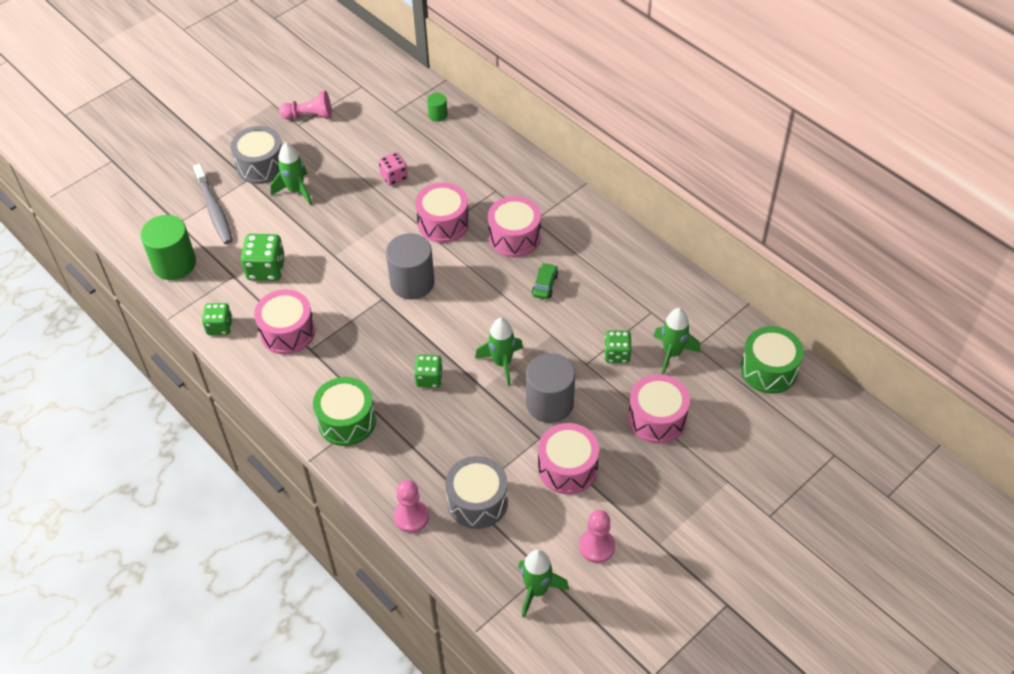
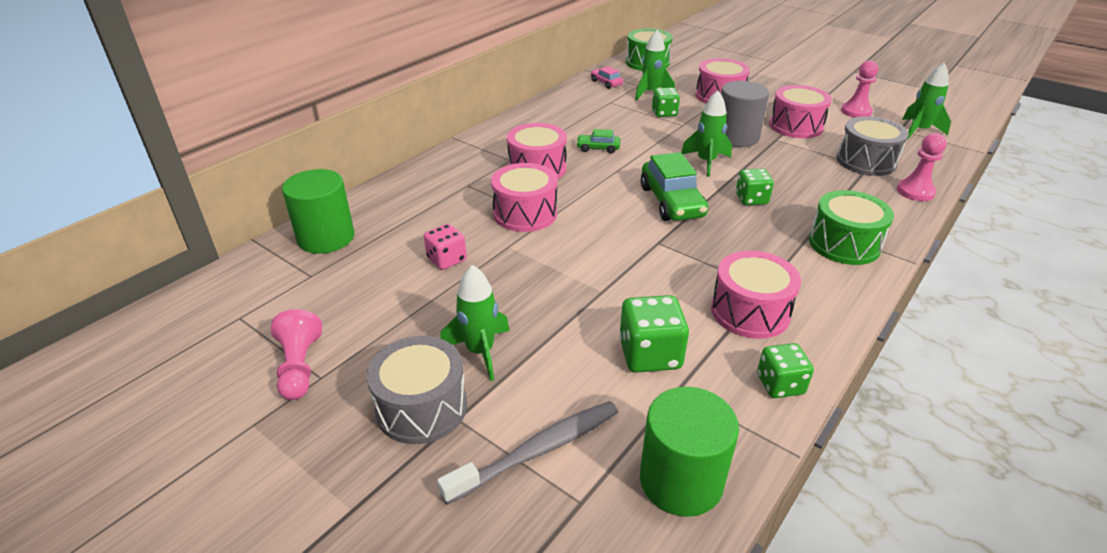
camera: 100 degrees left, 15 degrees down
(412, 282) = (625, 224): grey cylinder -> none
(438, 115) = (326, 237): green cylinder -> green cylinder, size x2.09
(438, 320) = (671, 202): none -> green car
(705, 317) = (606, 83): none -> pink car

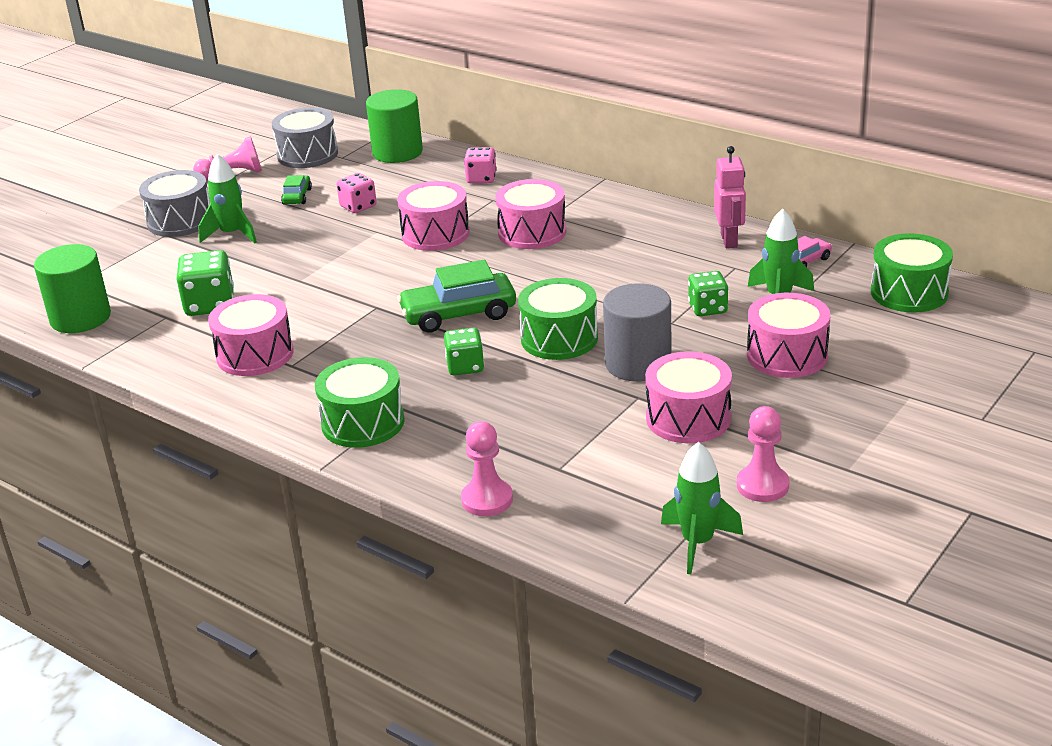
camera: 90 degrees right, 5 degrees down
(420, 190) = (481, 178): none -> pink dice
(538, 451) = (126, 265): grey toothbrush -> none
(572, 101) = (729, 240): none -> pink robot
(598, 148) = (588, 265): green car -> green car (297, 196)
(706, 162) = (559, 338): green rocket -> green drum
(780, 384) = (157, 364): green dice -> none
(866, 161) = (576, 469): grey drum -> grey drum (307, 154)

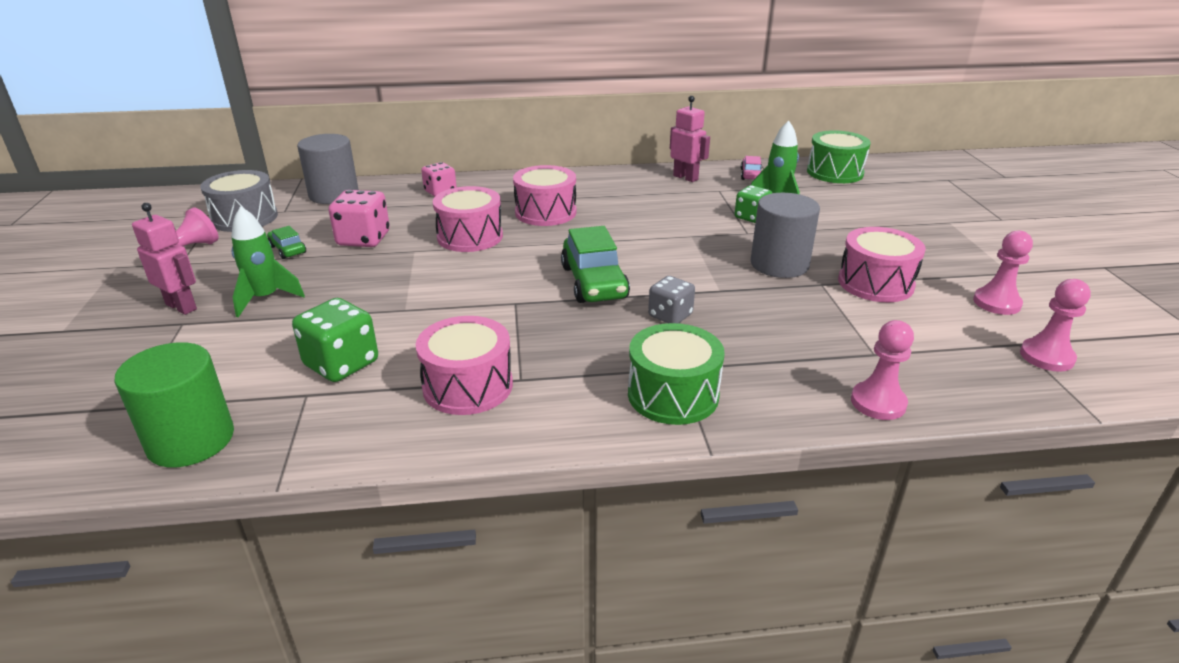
camera: 45 degrees left, 0 degrees up
(180, 221) = (182, 307): grey drum -> pink robot
(358, 206) = (363, 239): pink dice -> pink dice, size x1.50
(397, 152) = (334, 195): green cylinder -> grey cylinder
(459, 314) = (594, 282): green car -> green car turned 45 degrees counterclockwise
(465, 367) = (670, 315): green dice -> grey dice
(559, 338) = (698, 269): green drum -> none
(697, 543) = (1046, 357): green rocket -> pink pawn
(787, 355) = (848, 225): pink drum -> none

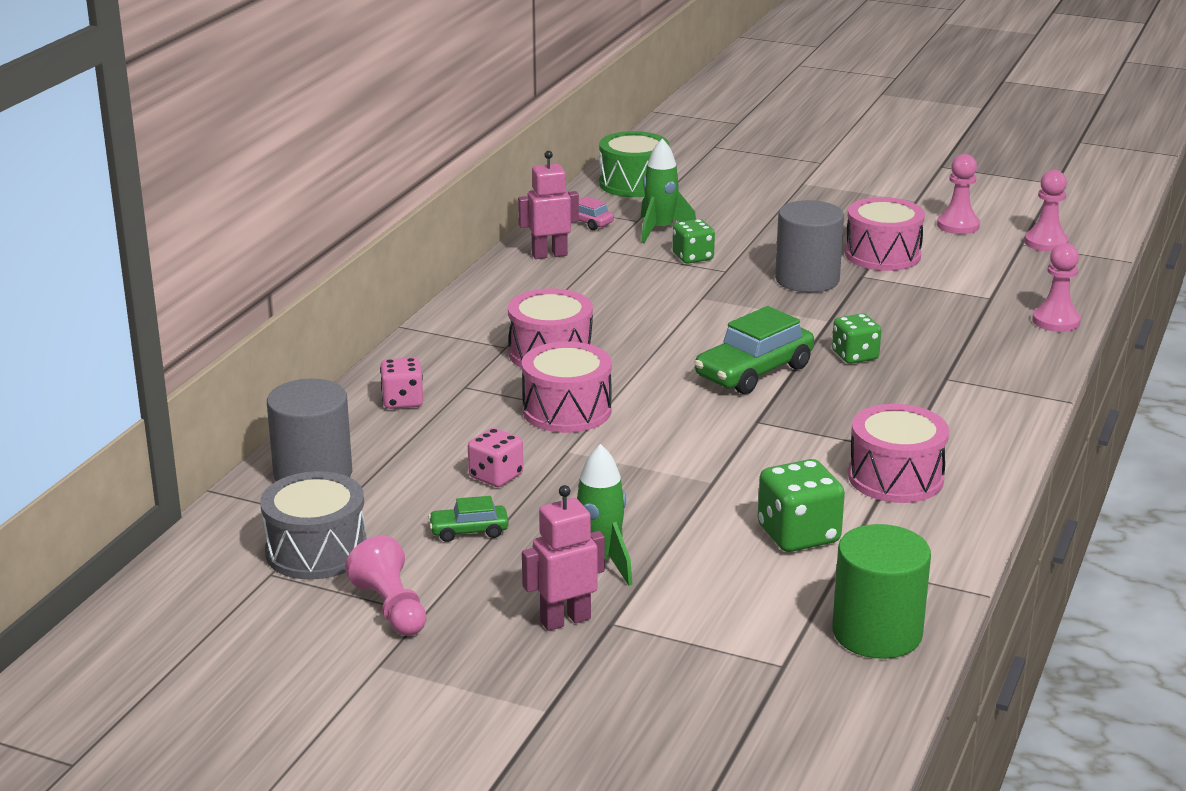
camera: 60 degrees left, 5 degrees down
(363, 239) = (496, 476): pink dice -> pink dice, size x0.66
(594, 282) = (754, 372): green car -> green car turned 120 degrees clockwise
(670, 315) = (855, 356): grey dice -> green dice
(673, 395) = (984, 392): green drum -> none

